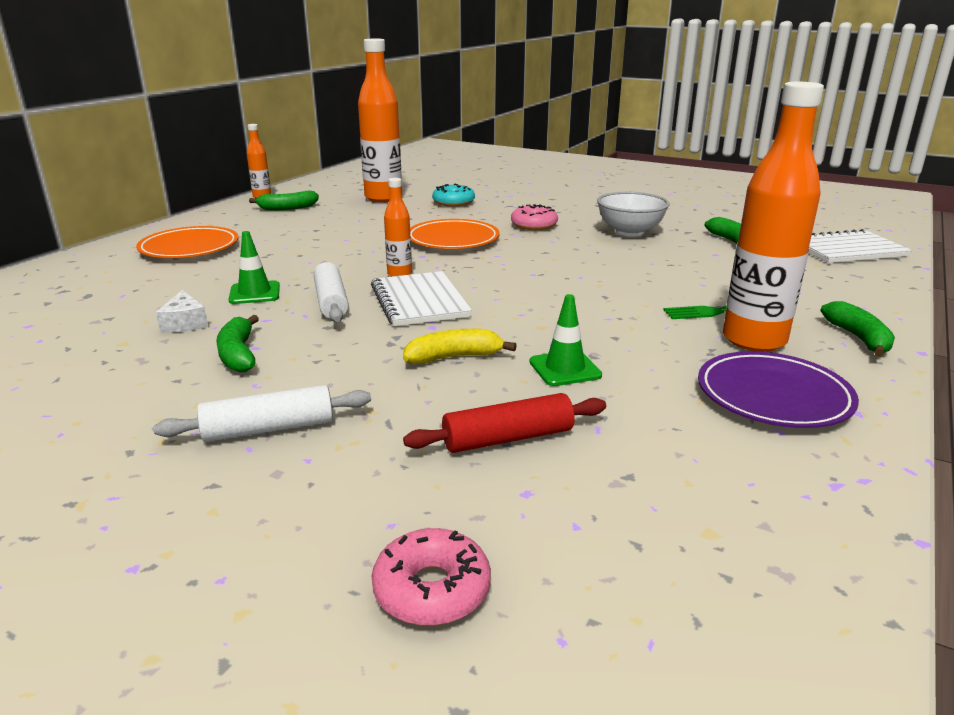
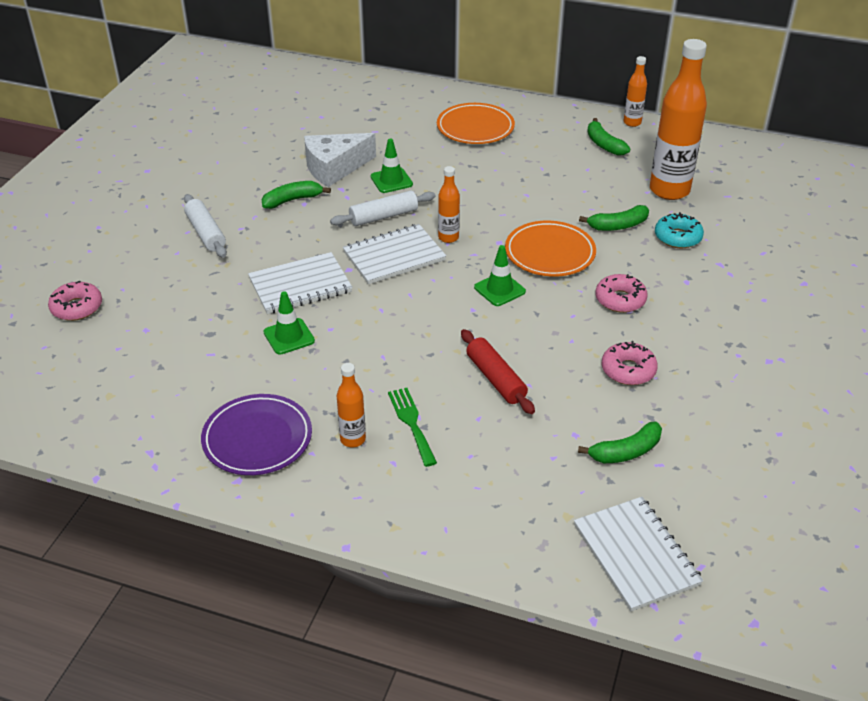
camera: 80 degrees right, 15 degrees up
(185, 323) = (334, 168): white cheese -> white cheese, size x1.88
(454, 357) = (300, 285): yellow banana -> white notebook
(503, 261) = (499, 289): none -> green traffic cone
(508, 438) = (198, 318): red rolling pin -> red rolling pin (495, 379)
(630, 232) = (628, 370): white bowl -> pink donut
(754, 340) = (353, 439): orange bottle -> orange bottle, size x0.48
(858, 338) = (368, 509): green banana -> green banana (618, 226)

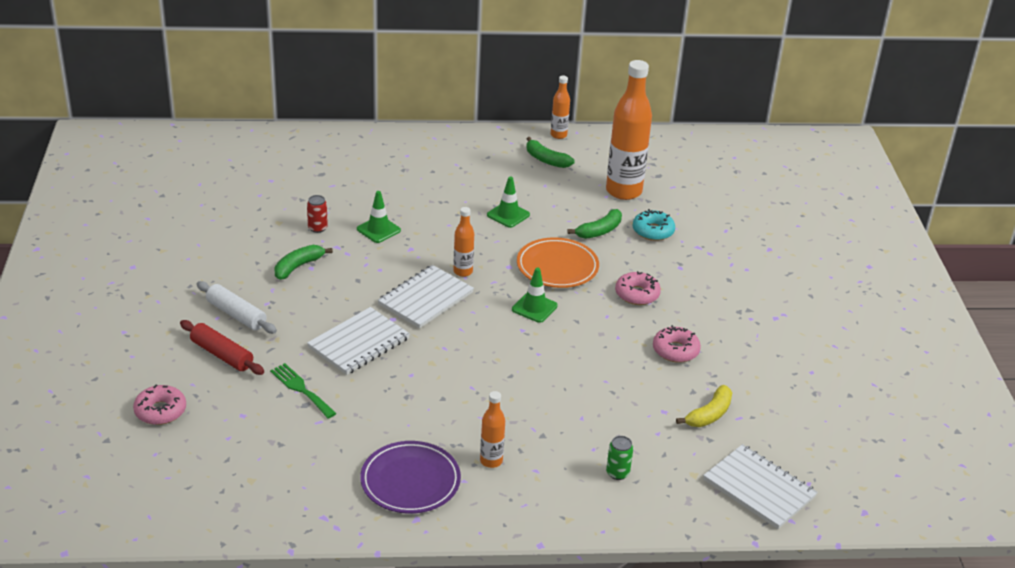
camera: 25 degrees left, 5 degrees down
(289, 336) = (379, 390): green traffic cone -> green traffic cone (508, 215)
(334, 168) = (317, 228): white cheese -> red can
(383, 216) = (393, 264): white rolling pin -> none
(411, 423) = (530, 435): green fork -> green fork (301, 389)
(475, 128) = (423, 165): orange plate -> none
(480, 490) = (617, 473): none -> green can
(495, 379) = (576, 383): red rolling pin -> red rolling pin (222, 355)
(625, 452) = (709, 414): green banana -> yellow banana

